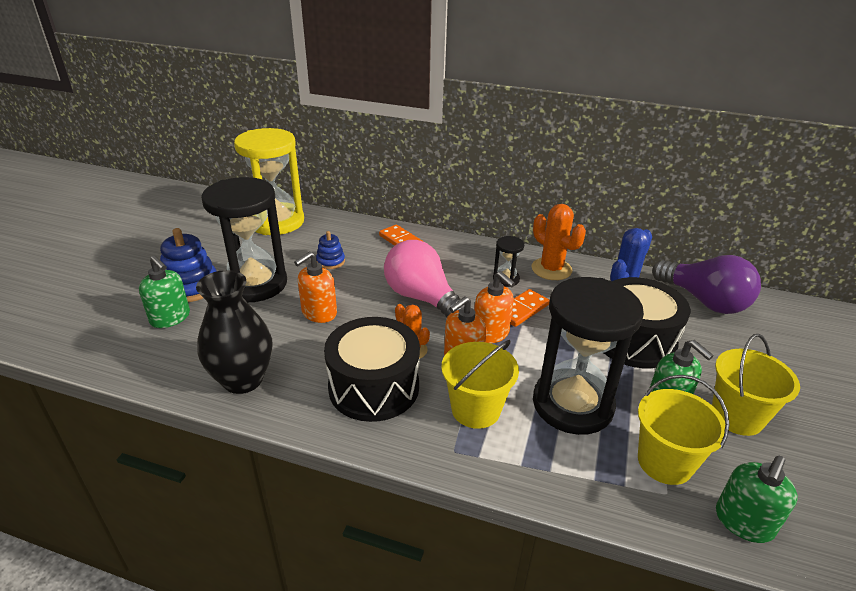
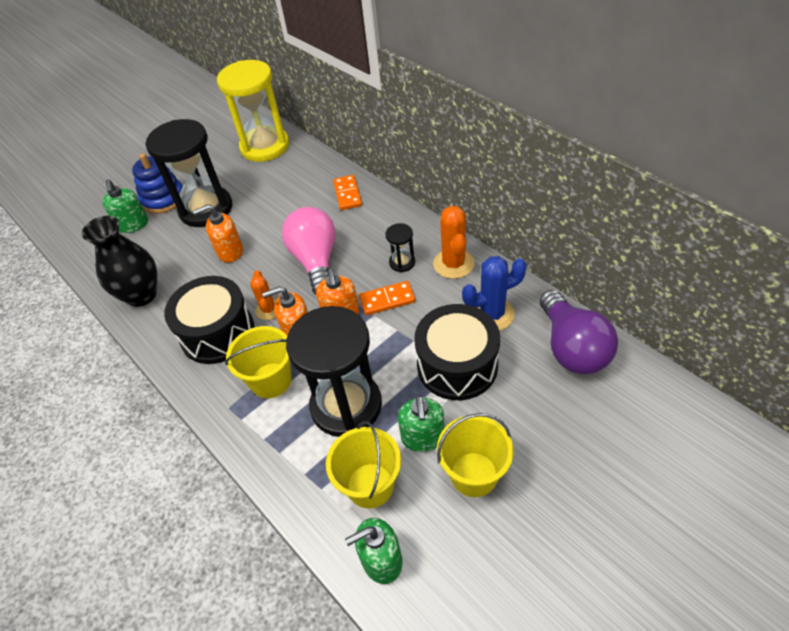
camera: 35 degrees right, 15 degrees up
(330, 261) = (275, 201): blue stacking toy -> none

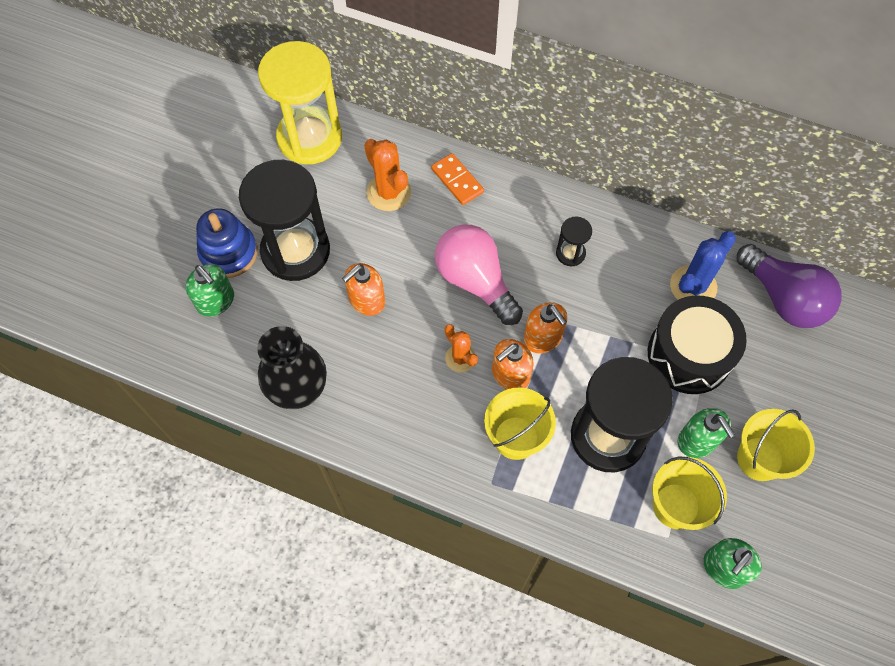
camera: 30 degrees left, 15 degrees up
(217, 333) = (422, 405): black drum -> none
(387, 300) = (580, 304): orange domino -> none
(453, 264) = (625, 238): orange cactus -> orange cactus (389, 192)

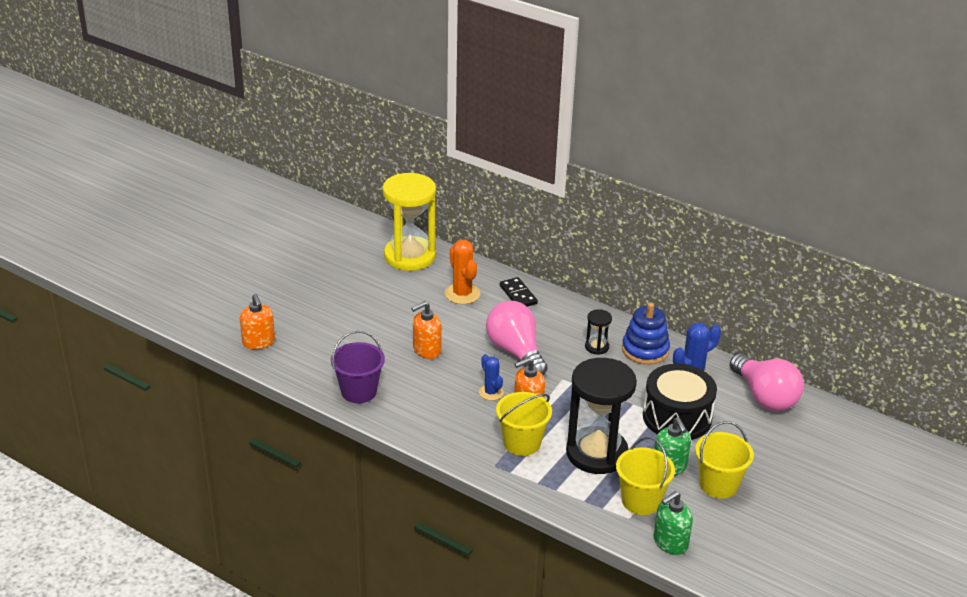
camera: 10 degrees right, 30 degrees down
(216, 301) = (310, 334): green soap dispenser -> none
(229, 253) = (328, 309): blue stacking toy -> blue stacking toy (645, 350)
(295, 251) = (380, 316): black hourglass -> none
(299, 390) = (359, 391): black vase -> purple bucket
(457, 180) = (518, 295): orange domino -> black domino
(460, 358) = (491, 392): orange cactus -> blue cactus
(543, 338) = (560, 391): orange soap dispenser -> orange soap dispenser (258, 342)
(783, 298) = (765, 397): purple light bulb -> pink light bulb

